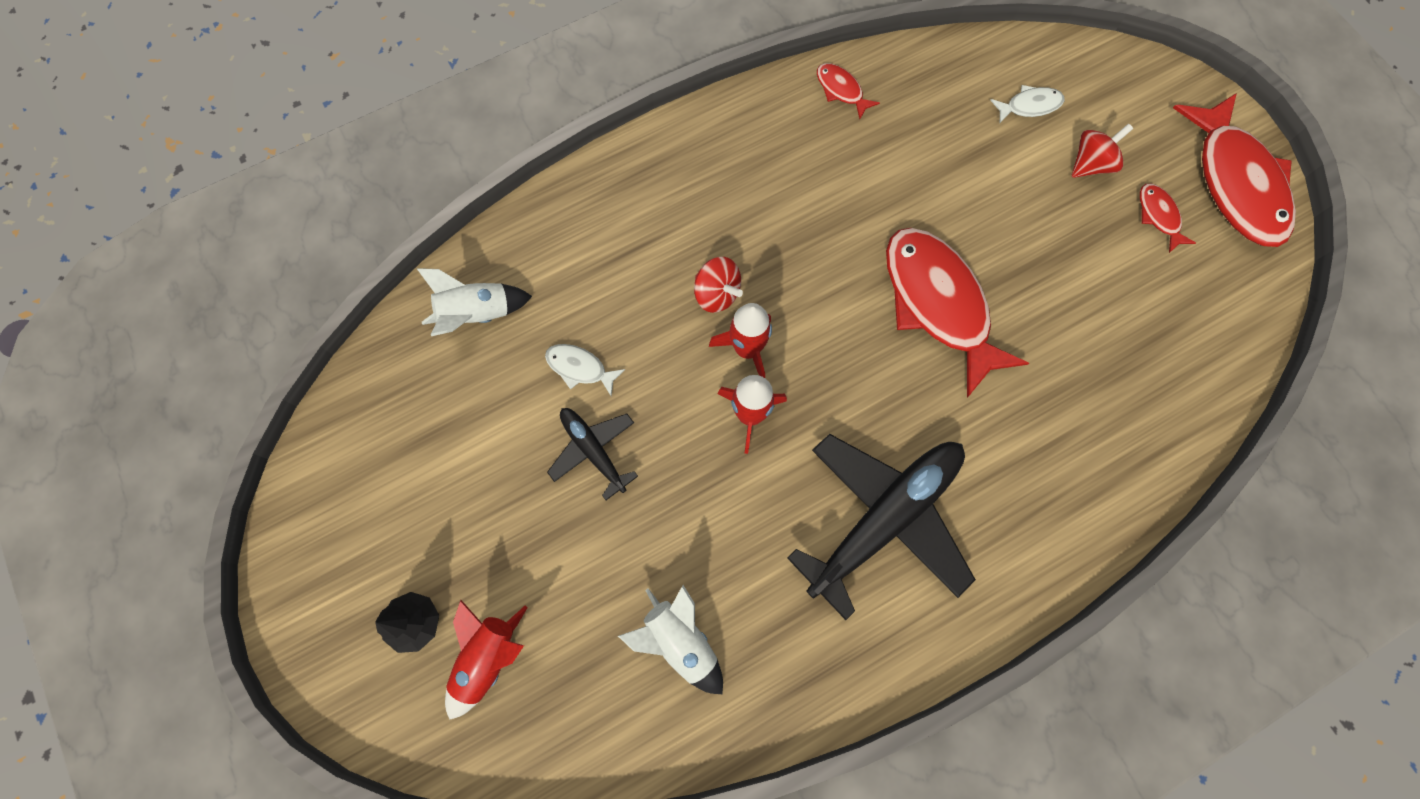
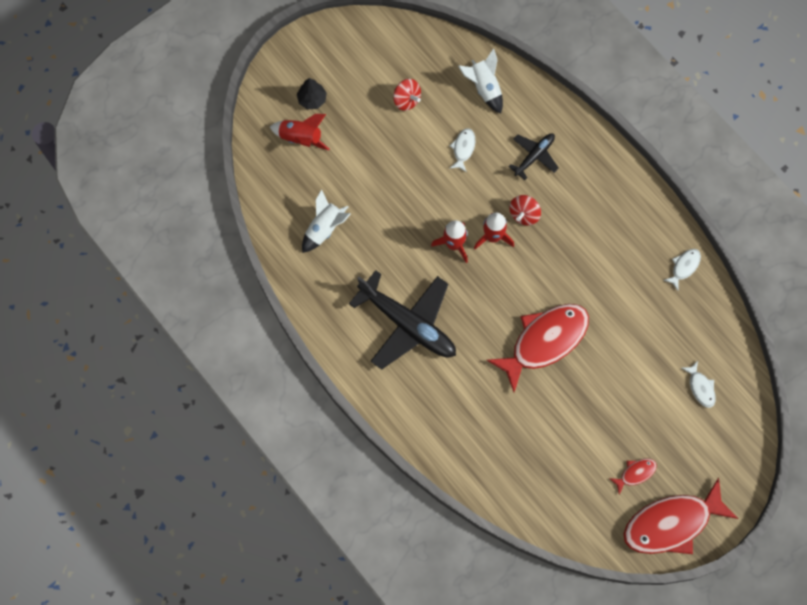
camera: 80 degrees right, 0 degrees up
(593, 450) = (417, 166): black plane -> black plane (534, 156)
(841, 90) = (684, 267): red fish -> white fish
(1090, 164) = (664, 429): red spinning top -> red spinning top (406, 100)

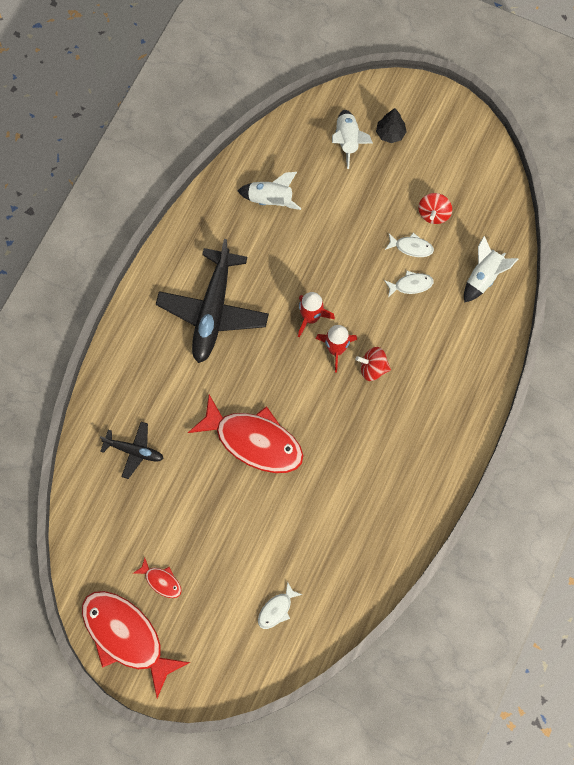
camera: 65 degrees right, 0 degrees up
(301, 138) = (347, 141): red rocket -> white rocket
(534, 156) = (437, 352): black plane -> black plane (134, 451)
(684, 267) = (394, 542): white fish -> white fish (411, 247)

